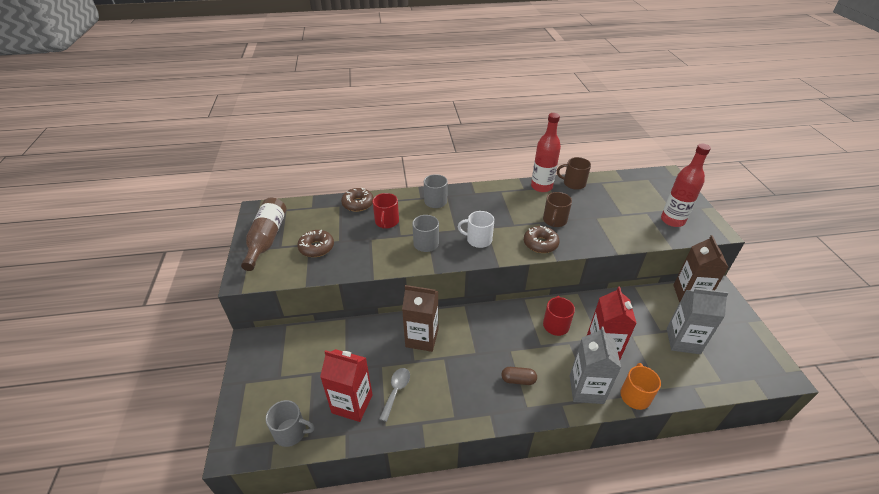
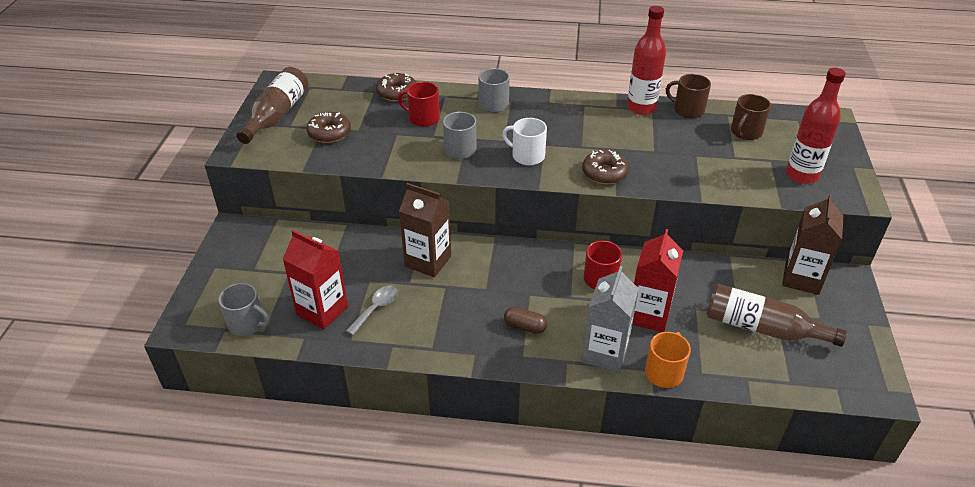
camera: 15 degrees right, 0 degrees up
(386, 222) = (423, 118): red mug -> red mug turned 90 degrees clockwise
(554, 220) = (637, 150): brown mug -> brown mug (746, 132)
(683, 341) = (762, 328): grey carton -> brown bottle

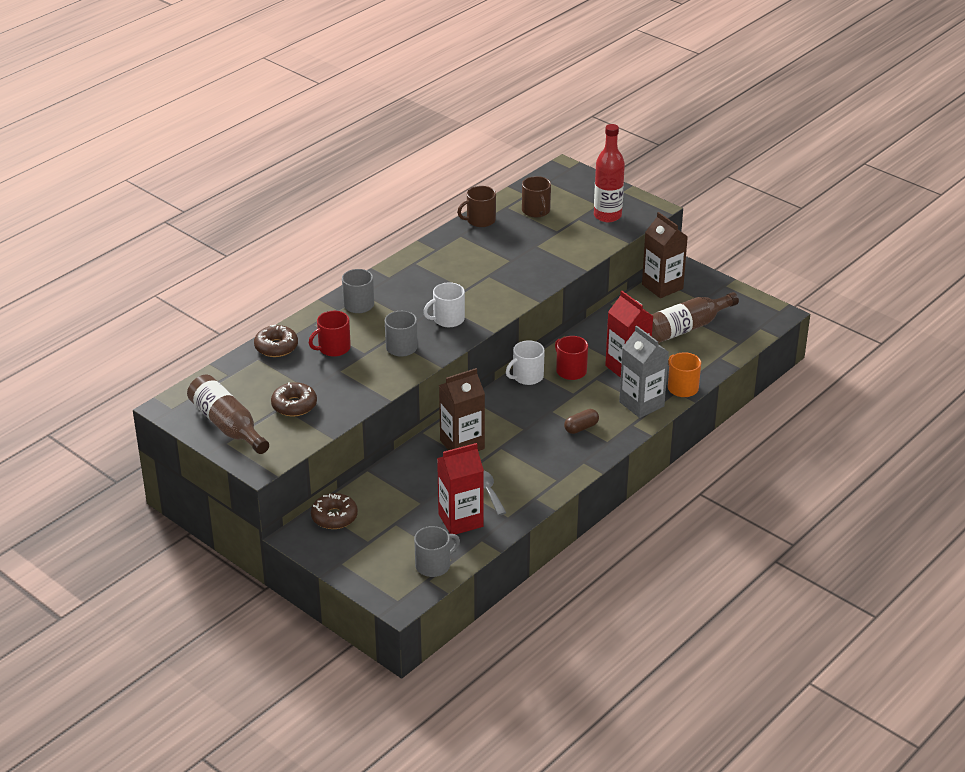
camera: 55 degrees left, 5 degrees down
(561, 255) = (527, 377): none -> white mug
(604, 173) = (510, 294): brown donut -> brown donut (334, 517)
(641, 108) = (451, 239): red bottle -> none

